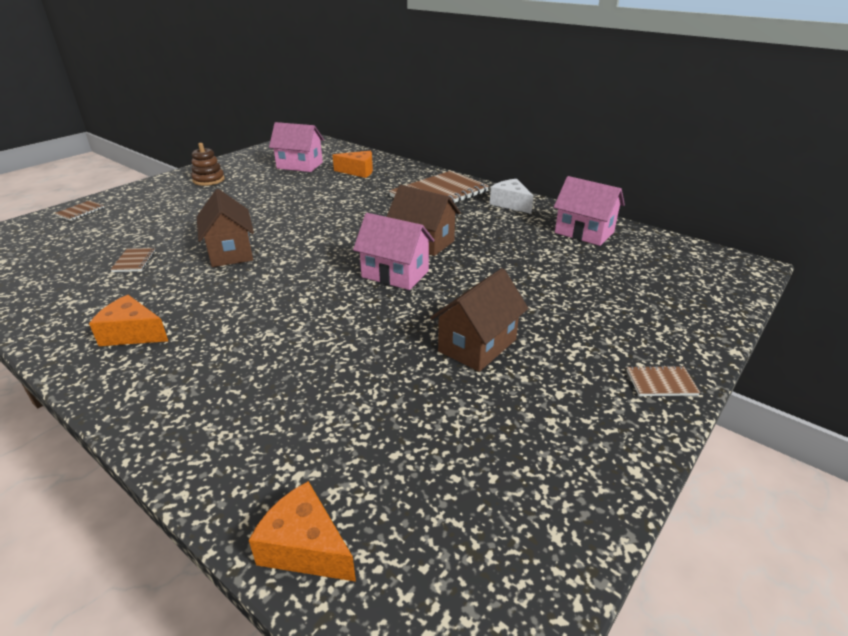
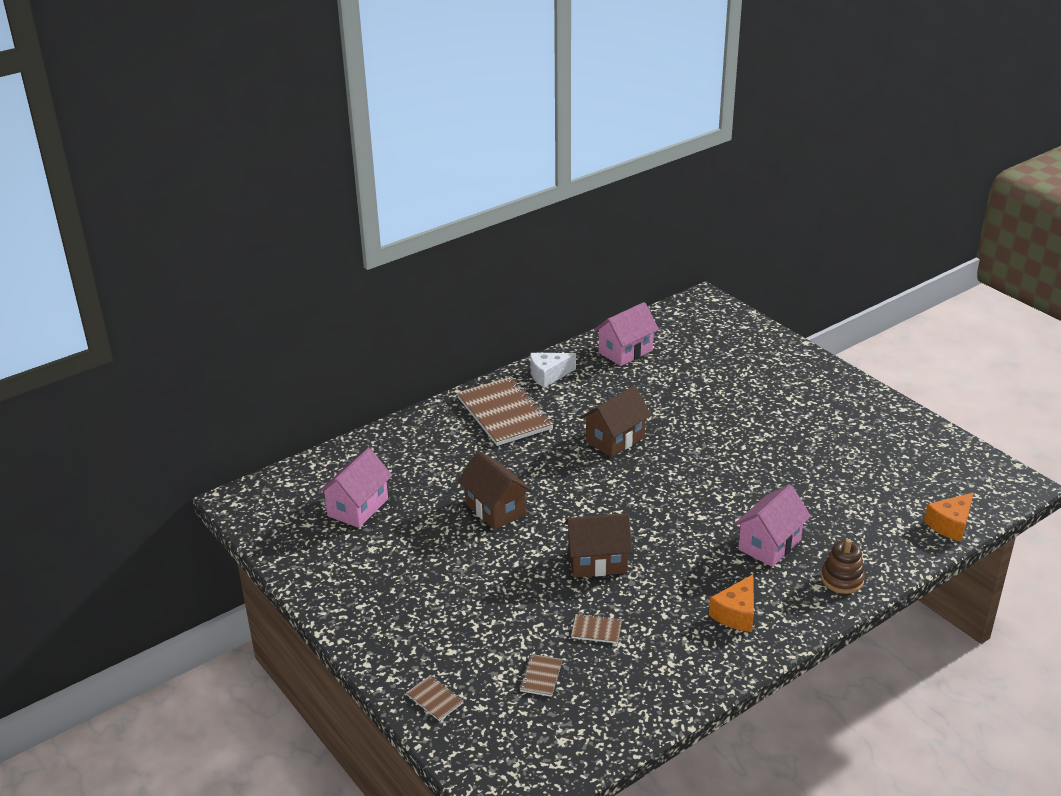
camera: 75 degrees left, 0 degrees up
(209, 180) = (372, 588): brown stacking toy -> brown stacking toy (842, 579)
(358, 171) = (406, 461): orange cheese -> none
(395, 274) = (671, 463): pink house -> pink house (769, 544)
(477, 345) = (783, 439): brown house -> brown house (495, 509)
(661, 382) = (833, 378): brown notebook -> brown notebook (541, 676)

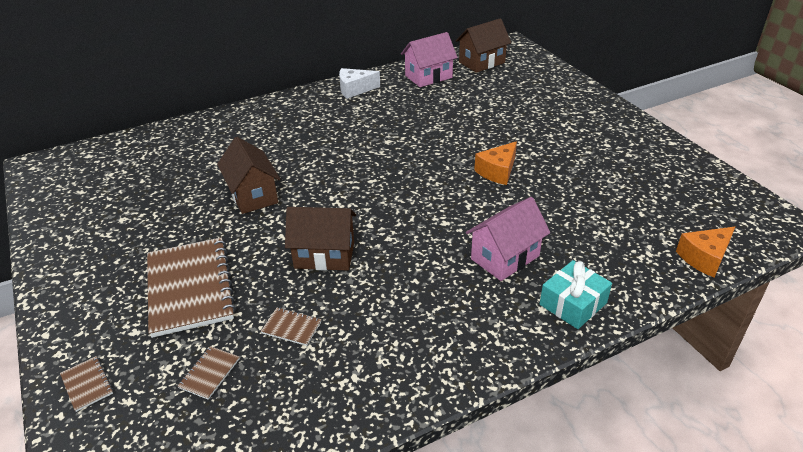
camera: 10 degrees right, 5 degrees up
(358, 507) = (133, 181): pink house -> none
(504, 413) = (302, 116): brown notebook -> brown notebook (190, 288)
(615, 439) = (390, 145): brown house -> brown house (482, 62)
(736, 613) = (446, 328): orange cheese -> orange cheese (497, 171)
(842, 579) = (573, 304): brown stacking toy -> turquoise gift

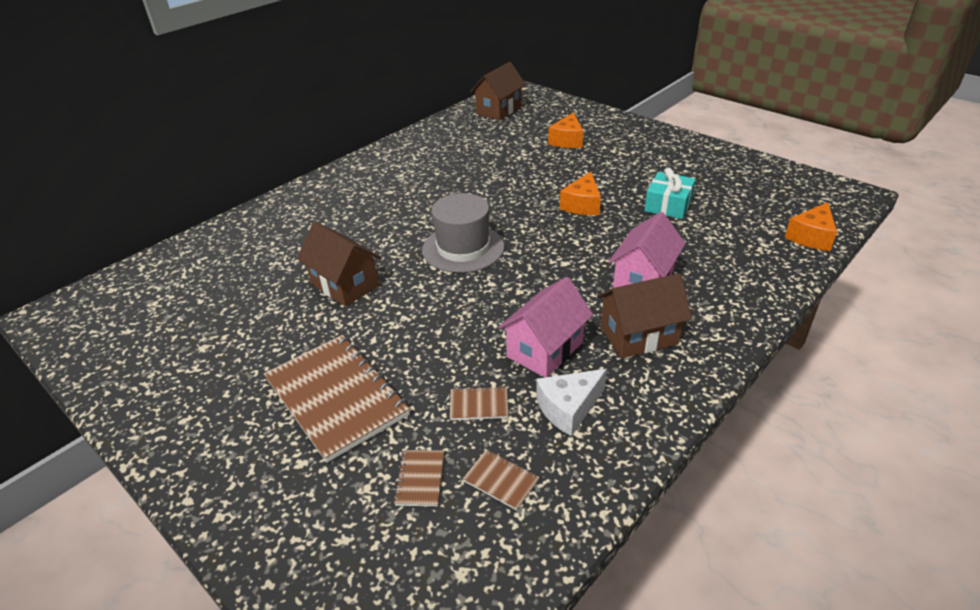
camera: 20 degrees left, 0 degrees up
(87, 384) = (280, 538): brown notebook -> brown notebook (501, 480)
(324, 255) = (464, 324): brown house -> brown house (639, 336)
(355, 89) = (386, 158): white cheese -> white cheese (569, 408)
(366, 187) = (463, 248): none -> grey hat
(428, 77) = (455, 132): pink house -> pink house (545, 349)
(526, 105) = (567, 140): none -> orange cheese
(573, 304) = (732, 305): turquoise gift -> turquoise gift (668, 205)

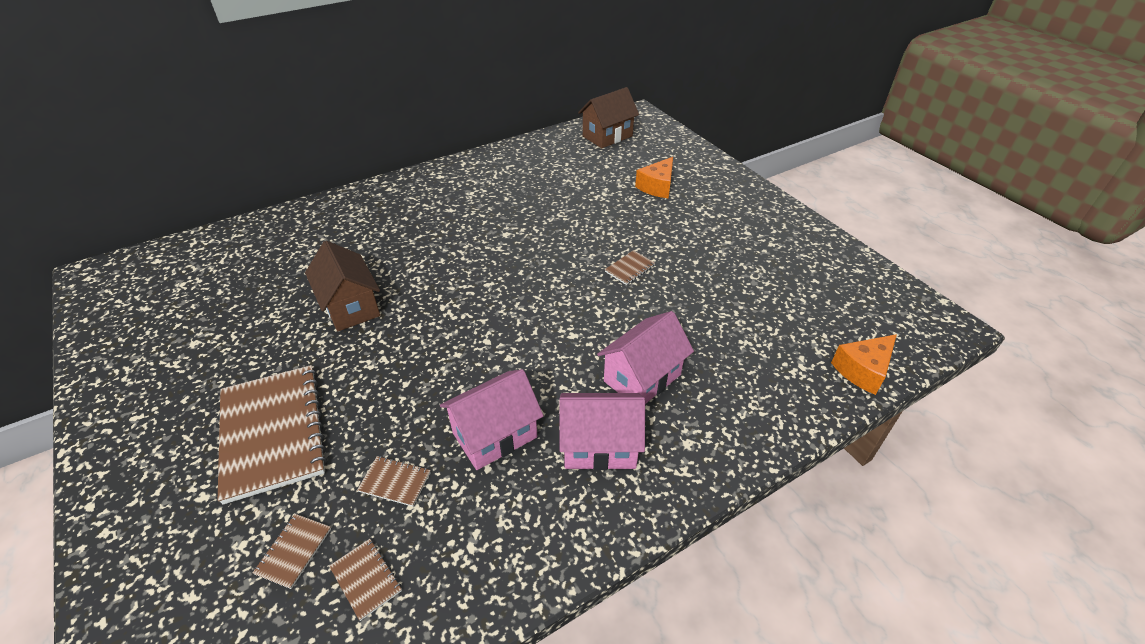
camera: 15 degrees right, 5 degrees up
(463, 248) = (482, 292): grey hat -> none
(569, 408) = (479, 514): white cheese -> none
(582, 205) = (629, 268): orange cheese -> brown notebook
(639, 336) = (599, 446): brown house -> pink house
(668, 205) = (721, 290): turquoise gift -> none

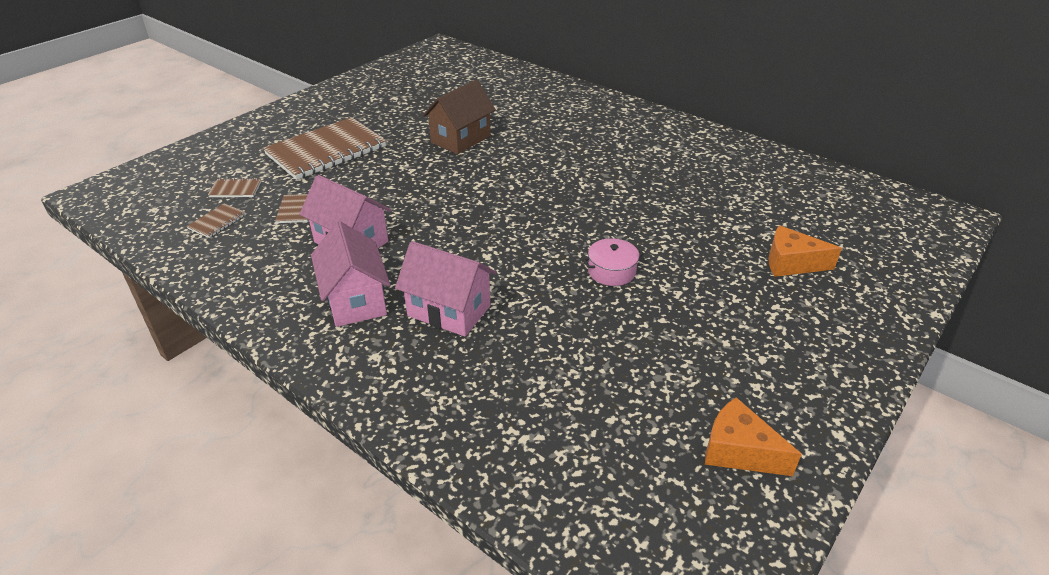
camera: 70 degrees right, 5 degrees down
(607, 136) = (862, 204): brown house -> none
(629, 268) = (611, 271): brown notebook -> pink pot
(863, 370) = (545, 503): orange cheese -> orange cheese (739, 451)

